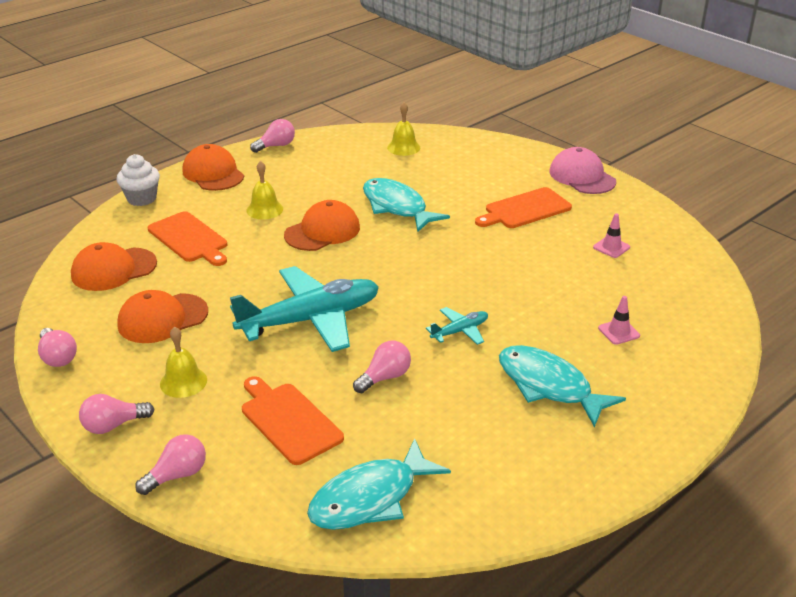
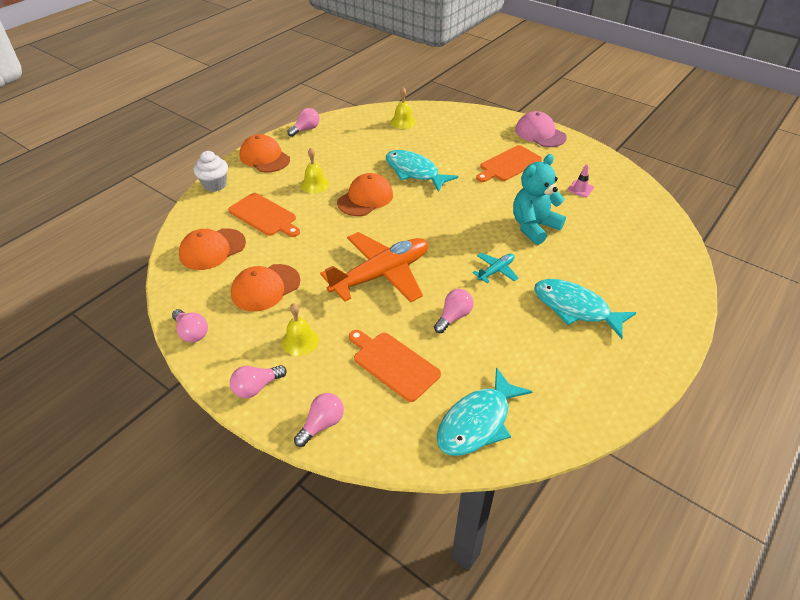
camera: 10 degrees left, 10 degrees up
(311, 320) = (381, 275): turquoise plane -> orange plane
(530, 286) = (534, 227): none -> turquoise teddy bear
(618, 332) = (609, 257): pink traffic cone -> none

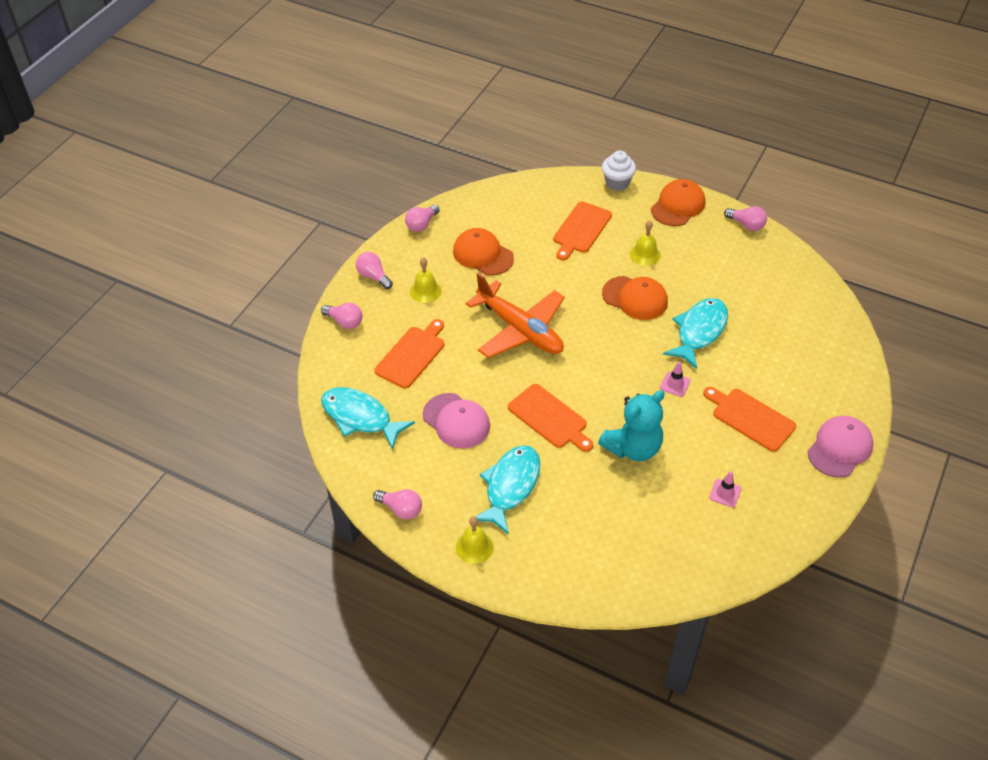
camera: 80 degrees right, 5 degrees up
(212, 249) = (523, 208): orange cap -> none
(403, 122) = (803, 306): yellow bell -> yellow bell (474, 547)
(453, 317) = (476, 390): pink light bulb -> pink light bulb (401, 509)
(468, 194) = (675, 384): none -> pink traffic cone
(492, 337) = (456, 421): none -> pink cap
(496, 271) = (549, 418): turquoise plane -> orange cutting board
(534, 227) = (633, 448): turquoise teddy bear -> turquoise teddy bear turned 105 degrees clockwise

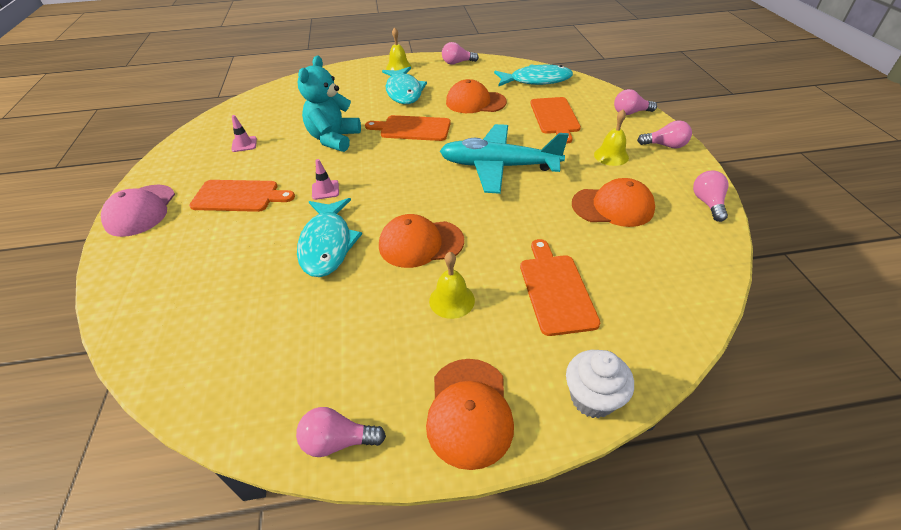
camera: 145 degrees right, 5 degrees down
(456, 421) = (475, 102): pink cap -> orange cap
(520, 330) = (498, 166): orange plane -> turquoise plane

